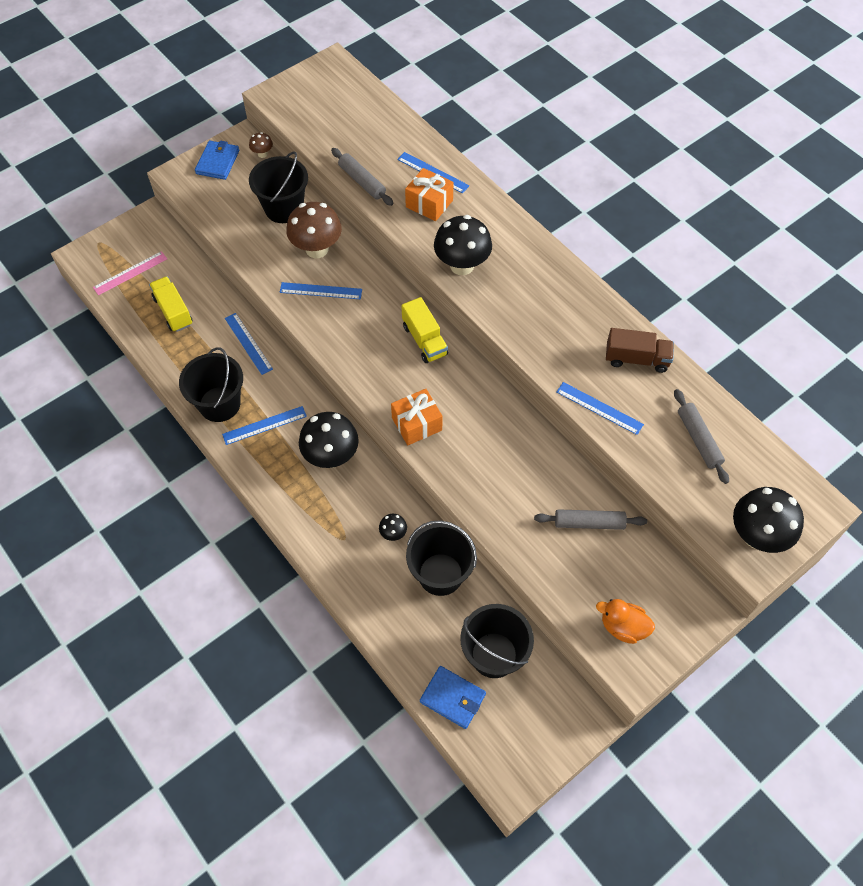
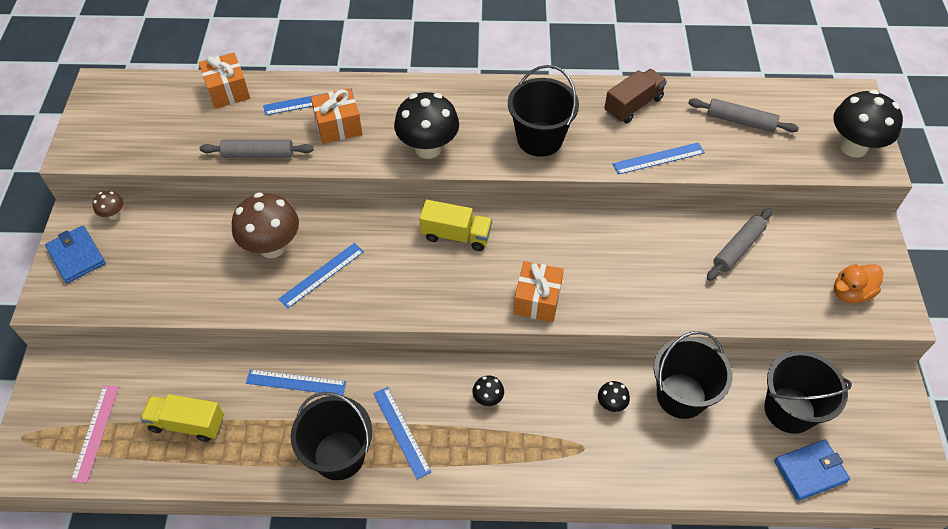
camera: 50 degrees left, 5 degrees down
(264, 425) = (401, 431): blue ruler -> blue ruler turned 45 degrees counterclockwise
(284, 208) = (196, 241): black bucket -> black bucket (539, 139)
(331, 457) = (488, 399): black mushroom -> black mushroom, size x0.46
(397, 125) = (228, 91): none -> orange gift

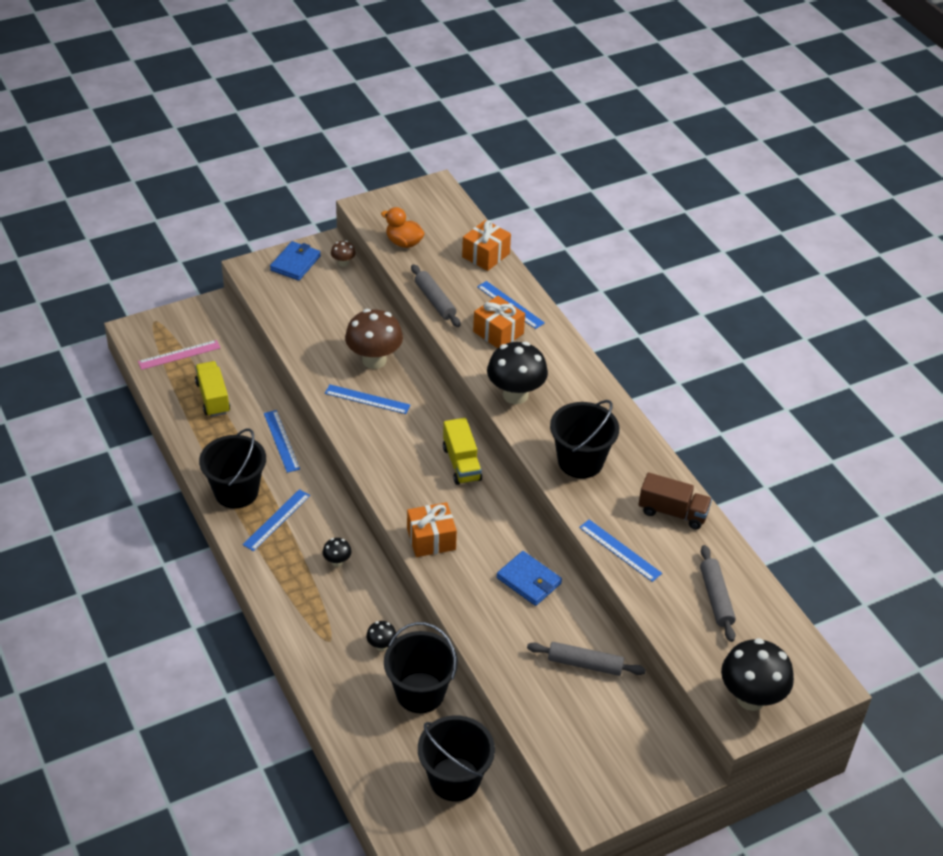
camera: 60 degrees right, 10 degrees down
(810, 471) = (400, 810): blue wallet -> blue wallet (529, 580)
(850, 292) = (592, 767): orange duck -> orange duck (404, 243)

